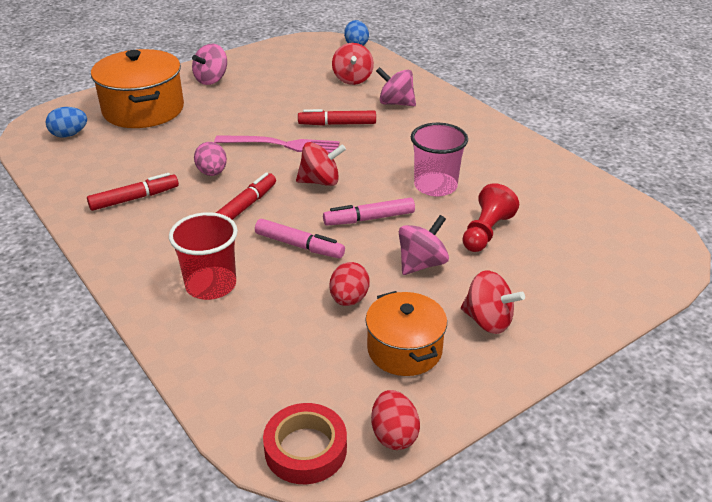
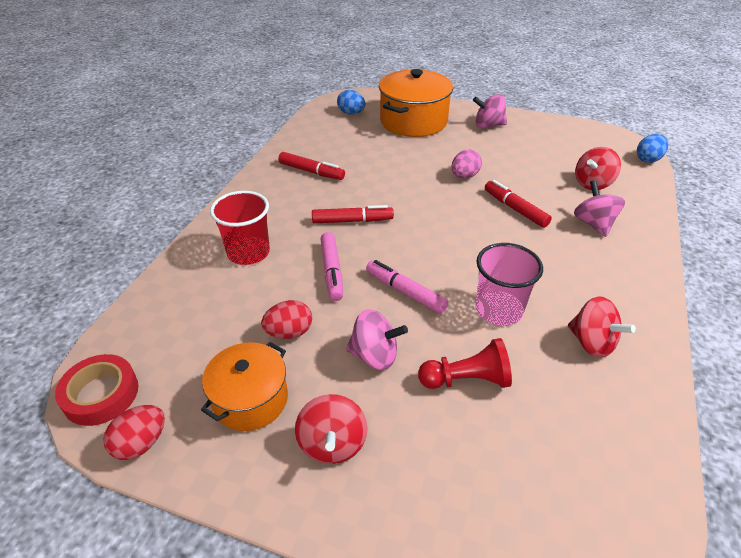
camera: 55 degrees right, 5 degrees up
(212, 173) = (375, 186): pink egg -> pink egg (464, 176)
(282, 145) = (449, 197): pink fork -> none
(320, 181) = (425, 240): red spinning top -> red spinning top (592, 343)

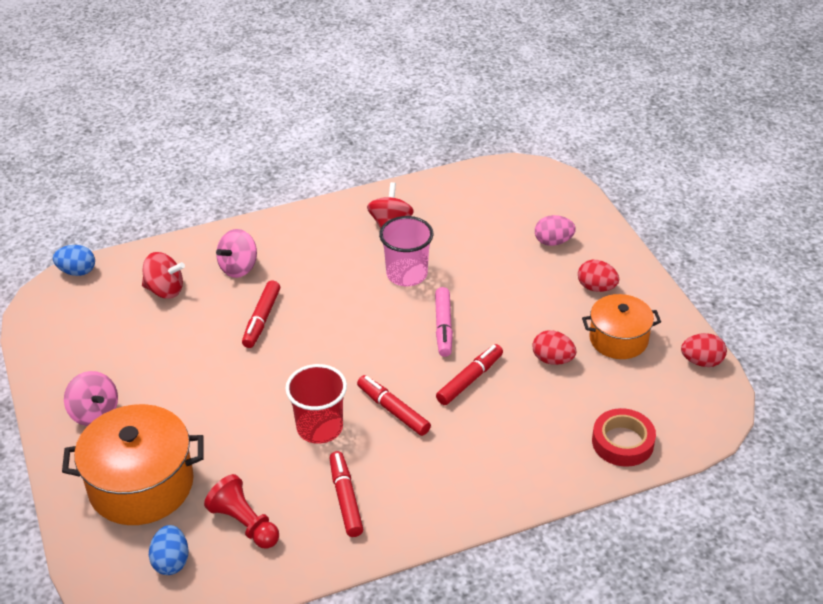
camera: 130 degrees left, 0 degrees up
(101, 394) = (709, 409): red tape -> red tape (622, 442)
(248, 252) = (511, 446): red cup -> red cup (319, 427)
(332, 271) = (470, 380): pink marker -> red marker
(332, 443) = (596, 288): red spinning top -> red egg
(374, 355) = (518, 308): pink spinning top -> none
(464, 176) = (235, 377): pink egg -> pink egg (553, 242)
(466, 379) = (486, 261): red pawn -> red pawn (244, 523)

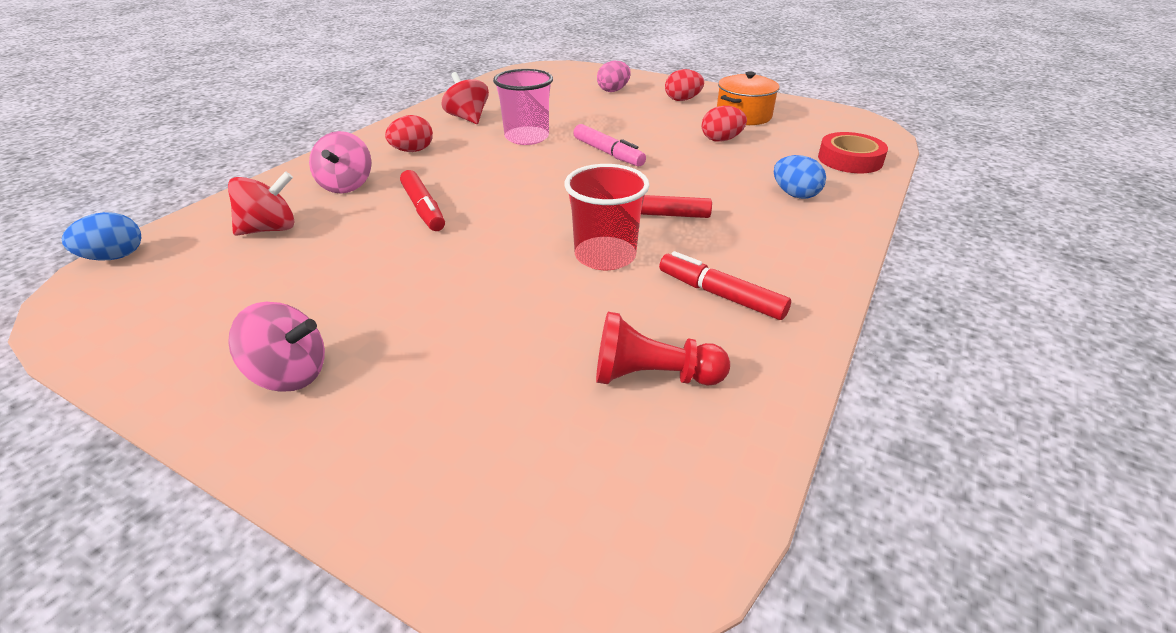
camera: 40 degrees left, 5 degrees down
(141, 484) = (459, 414): orange pot -> none
(171, 561) = (621, 477): blue egg -> blue egg (795, 194)
(470, 380) = (682, 172): red marker -> none
(701, 362) = (812, 107): red egg -> red egg (412, 151)

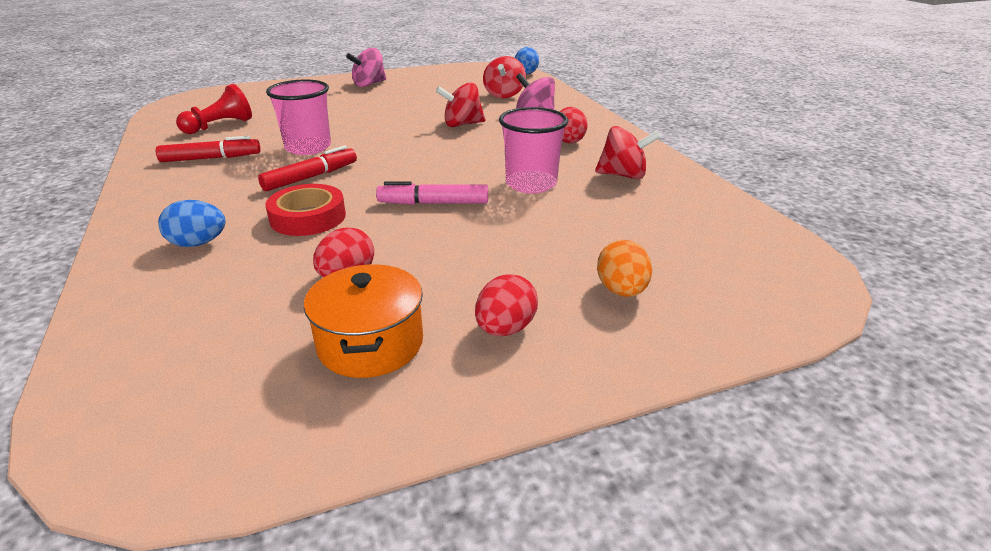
camera: 130 degrees right, 5 degrees down
(423, 208) = (462, 124): red marker -> red spinning top
(605, 256) = (308, 148): red cup -> pink cup
(613, 90) = (621, 291): pink egg -> orange egg
(850, 160) = (143, 329): red tape -> red tape (308, 217)

